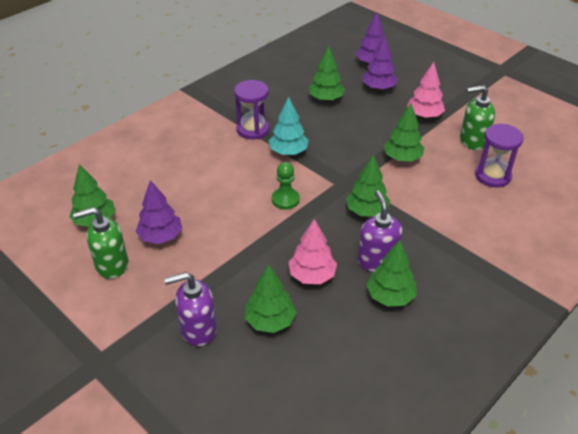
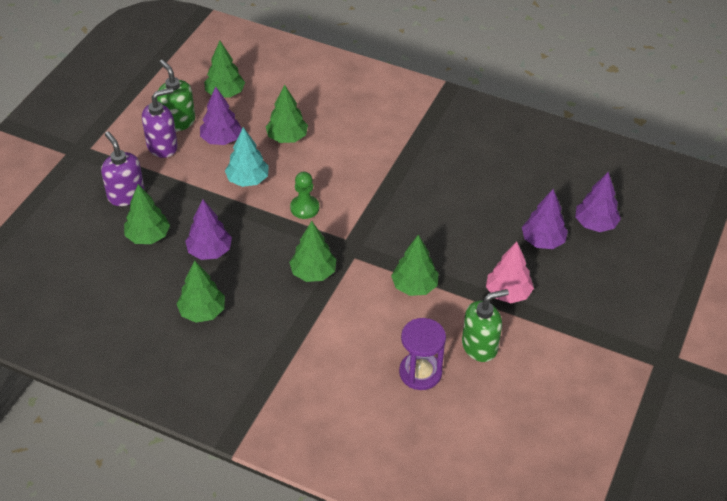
camera: 70 degrees right, 5 degrees up
(253, 129) = (404, 155): purple hourglass -> none
(288, 152) = (380, 192): turquoise tree -> turquoise tree (248, 180)
(312, 275) = (210, 251): pink tree -> purple tree
(326, 99) = (492, 199): green tree -> green tree (287, 138)
(377, 260) = (246, 294): purple soap dispenser -> purple soap dispenser (162, 146)
(472, 141) = (480, 346): green soap dispenser -> green soap dispenser turned 90 degrees clockwise

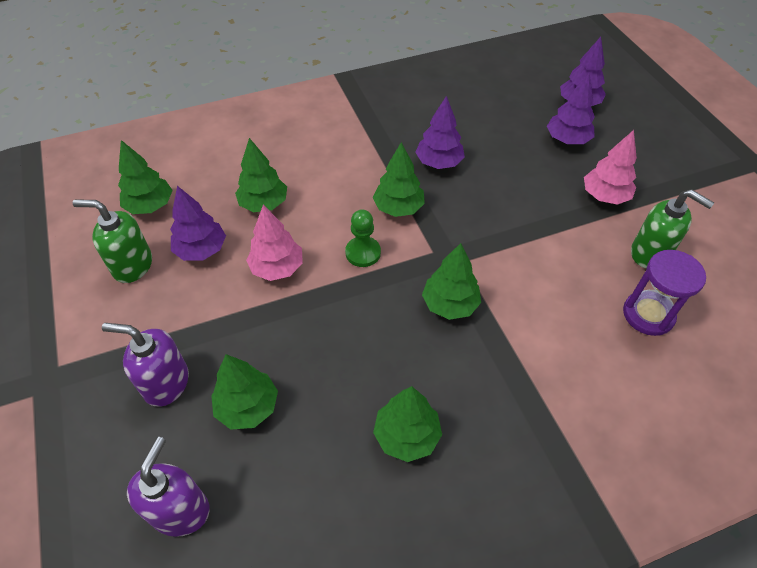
camera: 45 degrees left, 5 degrees up
(162, 146) = (145, 301): purple soap dispenser -> purple soap dispenser (180, 510)
(210, 251) = (331, 366): purple tree -> purple tree (439, 162)
(248, 180) = (277, 268): turquoise tree -> pink tree
(414, 286) = (539, 246): green tree -> green tree (398, 208)
(480, 346) = (650, 253): green soap dispenser -> green soap dispenser turned 105 degrees clockwise

